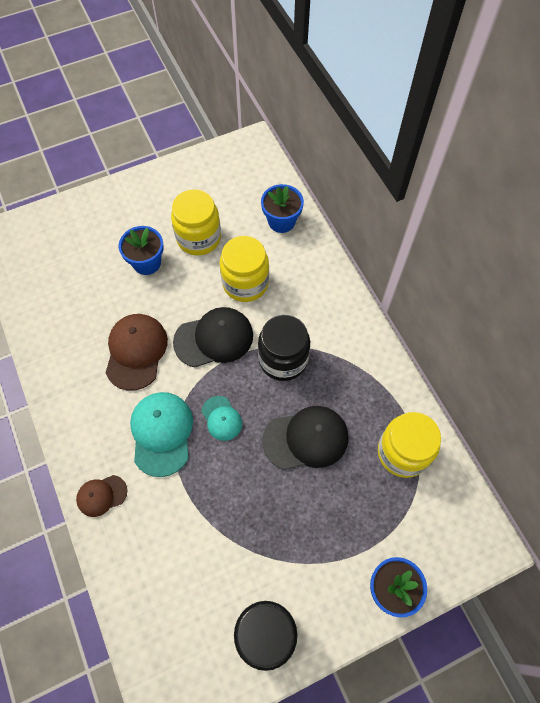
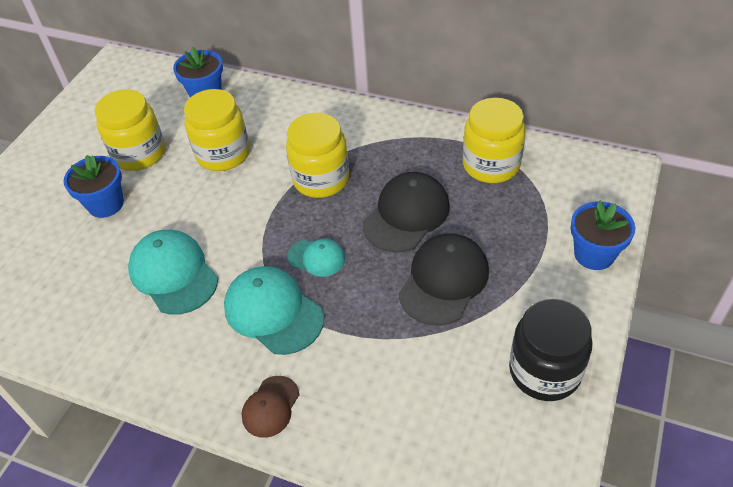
camera: 40 degrees left, 15 degrees down
(136, 352) = (173, 274): brown cap -> turquoise cap
(214, 338) = (240, 210): black cap -> black cap (444, 281)
(283, 359) = (321, 179): black jar -> yellow jar

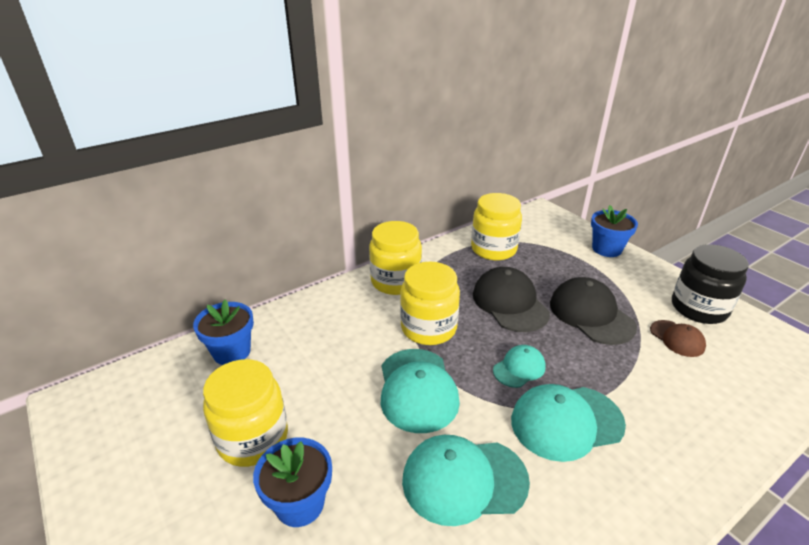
camera: 60 degrees left, 15 degrees down
(223, 154) = (330, 374): yellow jar -> yellow jar (395, 281)
(242, 208) = (417, 389): none -> turquoise cap
(270, 406) = (682, 471): brown cap -> brown cap (677, 338)

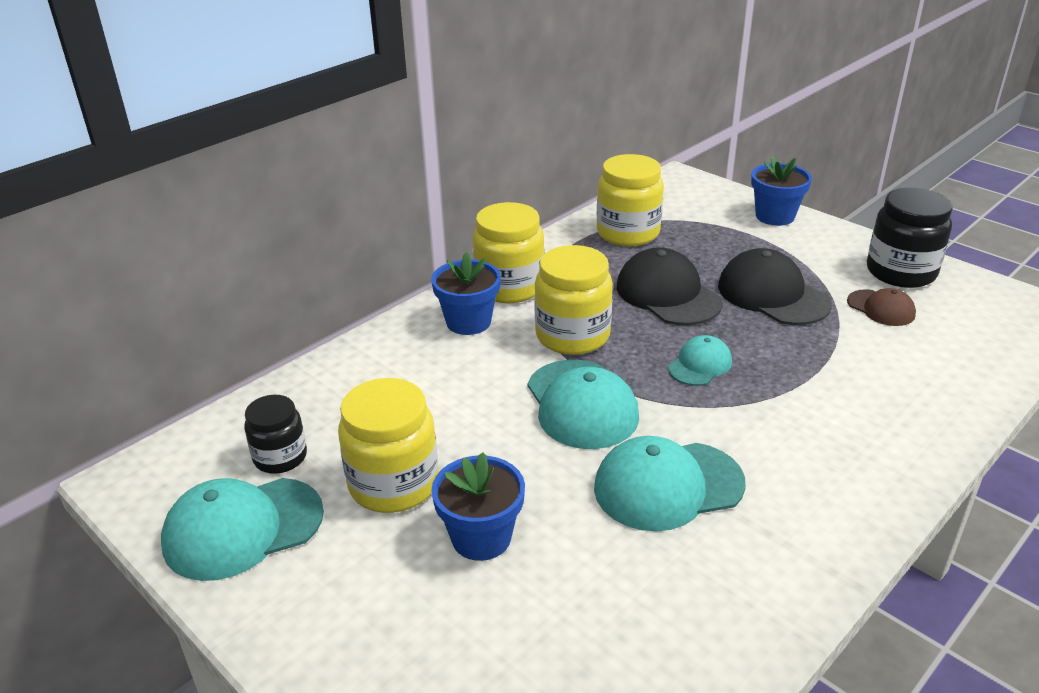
camera: 10 degrees left, 0 degrees up
(183, 399) = (280, 457): none -> black jar
(231, 352) = (320, 396): blue flower pot -> blue flower pot (468, 322)
(566, 422) = (770, 412): turquoise cap -> turquoise cap (243, 528)

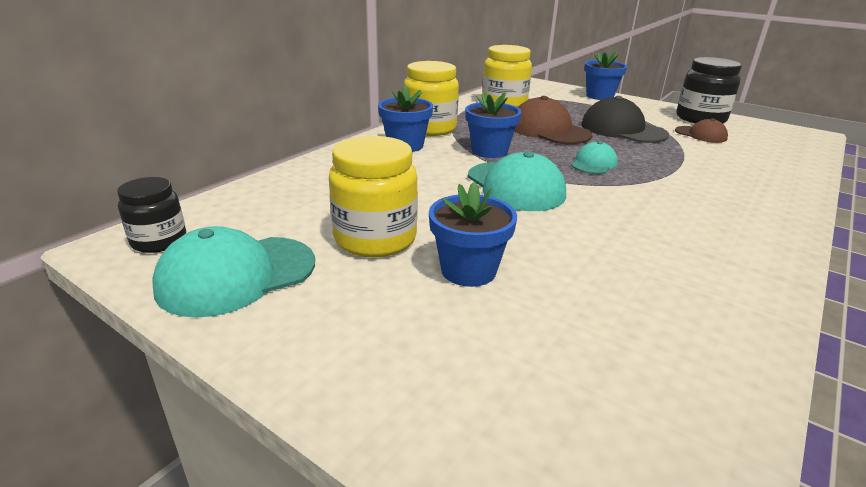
camera: 10 degrees left, 5 degrees down
(280, 457) = (265, 225): black jar -> black jar (159, 241)
(572, 336) = (489, 151): yellow jar -> blue flower pot
(668, 294) = (548, 130): black cap -> brown cap
(668, 486) = (611, 230): turquoise cap -> none

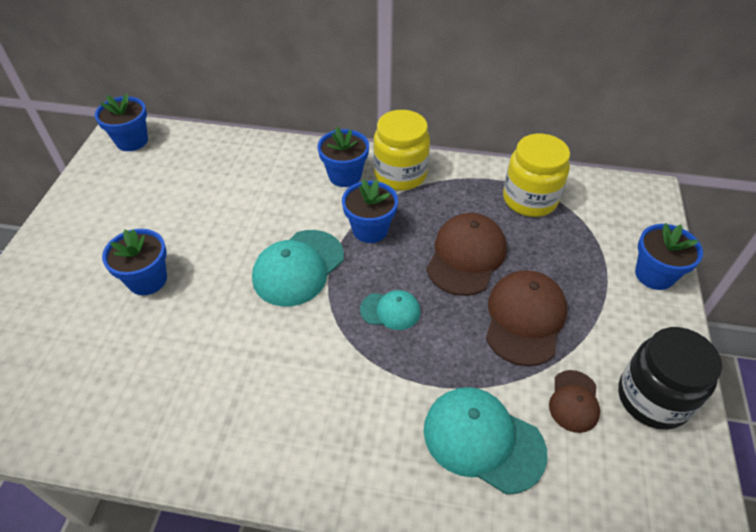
camera: 65 degrees right, 20 degrees up
(159, 241) = (132, 141): black jar -> blue flower pot
(236, 275) = (107, 187): turquoise cap -> turquoise cap (483, 440)
(375, 238) = (171, 222): yellow jar -> none
(622, 130) = (524, 319): black cap -> brown cap

